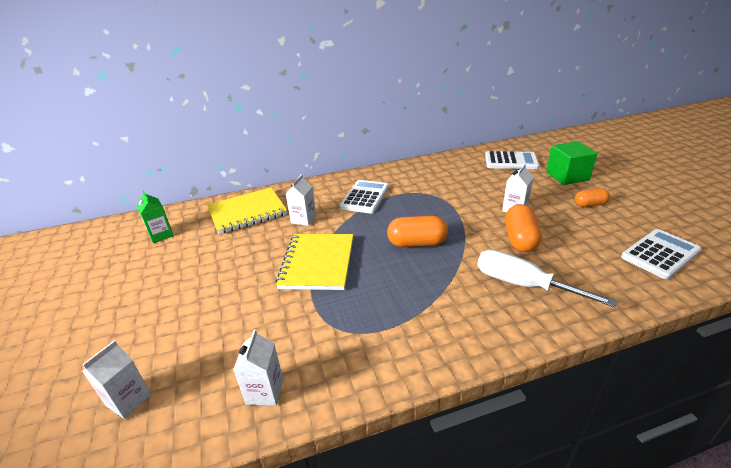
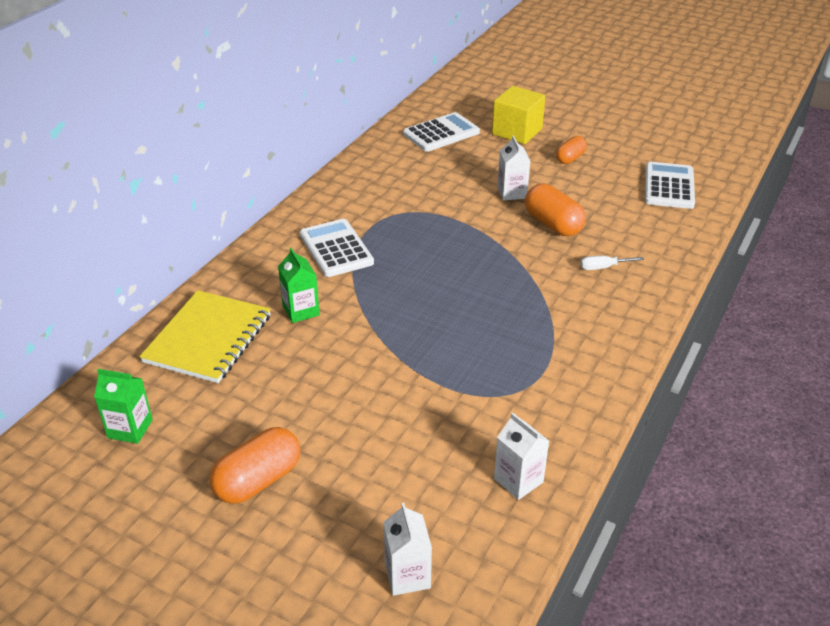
camera: 45 degrees left, 5 degrees up
(303, 219) = (301, 311): white carton -> green carton
(318, 263) = (394, 348): yellow notebook -> none
(417, 243) = (466, 275): orange capsule -> orange capsule (258, 480)
(523, 284) = (603, 267): white screwdriver -> white screwdriver, size x0.45
(567, 176) = (517, 132): green cube -> yellow cube

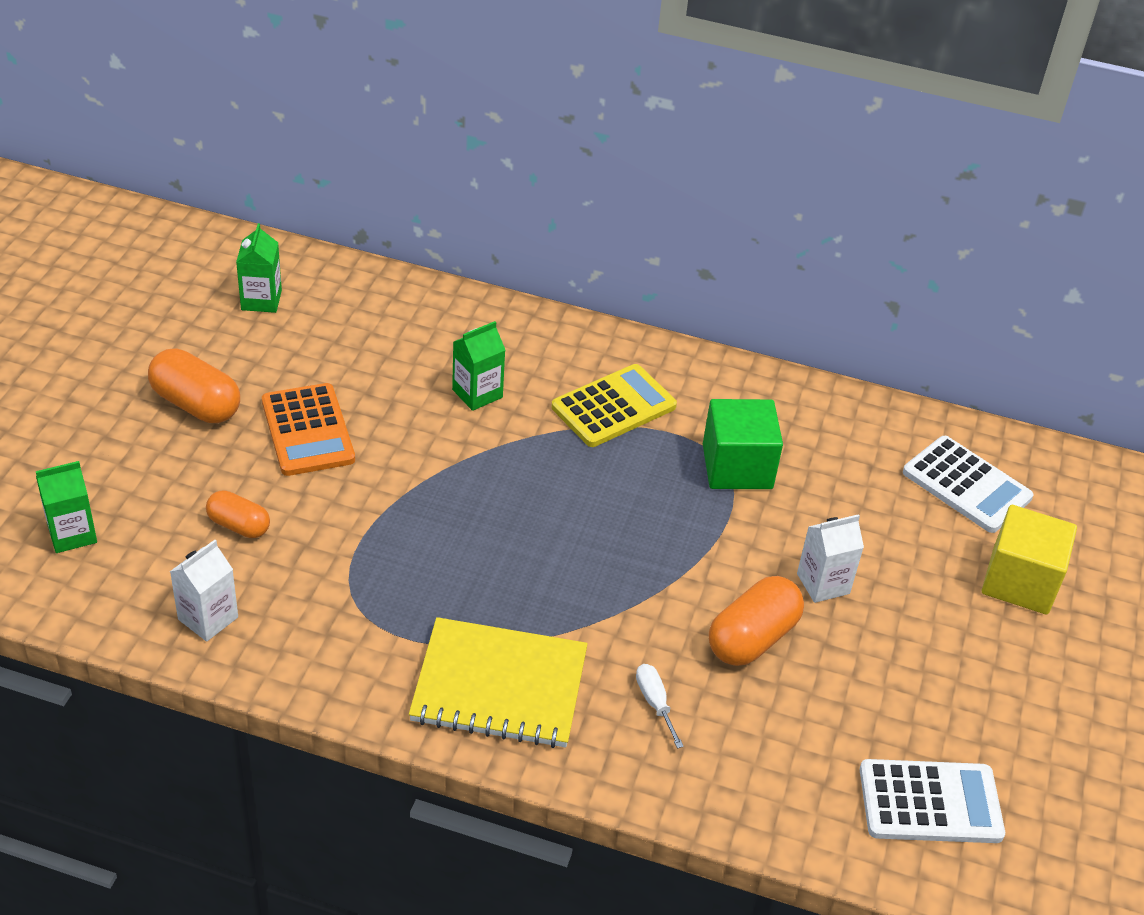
camera: 75 degrees right, 5 degrees up
(208, 339) = (410, 327): yellow notebook -> yellow notebook (499, 686)
(314, 408) = (308, 430): none -> orange calculator
(336, 249) = (613, 407): white calculator -> yellow calculator
(407, 207) = (737, 467): none -> green cube
(407, 575) = (72, 534): white carton -> green carton
(570, 158) = (964, 657): orange capsule -> orange capsule (239, 525)

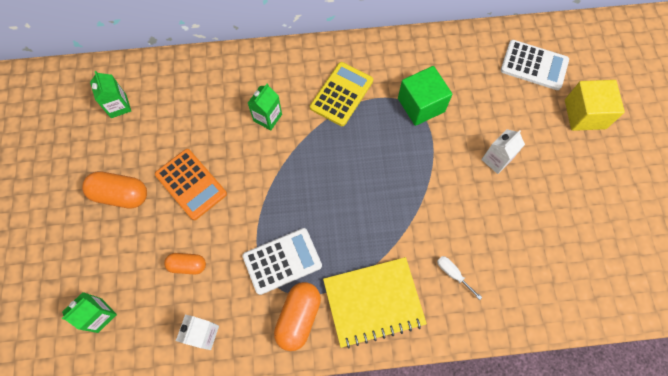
camera: 20 degrees left, 25 degrees up
(752, 638) = (479, 210): orange capsule -> orange capsule (298, 317)
(930, 802) = (605, 268): white calculator -> white calculator (282, 261)

